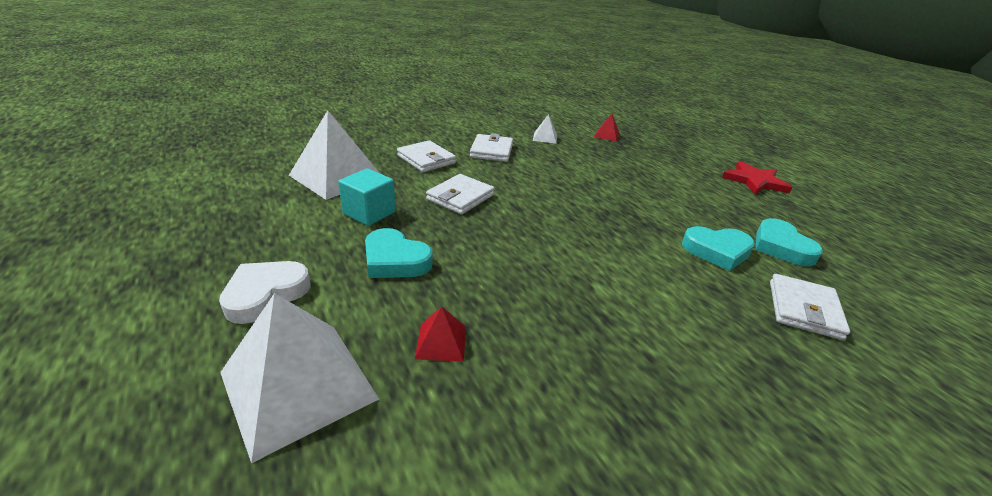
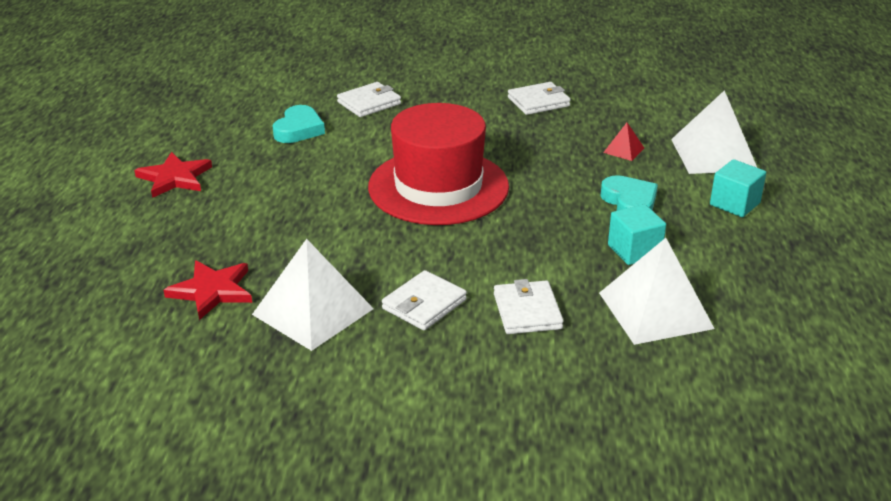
camera: 145 degrees left, 0 degrees up
(265, 294) = (734, 204): white heart -> turquoise cube
(460, 197) = (529, 244): white wallet -> white wallet (538, 102)
(545, 137) = (313, 311): white pyramid -> white pyramid, size x2.22
(583, 225) = (438, 187): none -> red hat
(607, 135) = (212, 291): red pyramid -> red star
(717, 251) = (358, 141): turquoise heart -> none

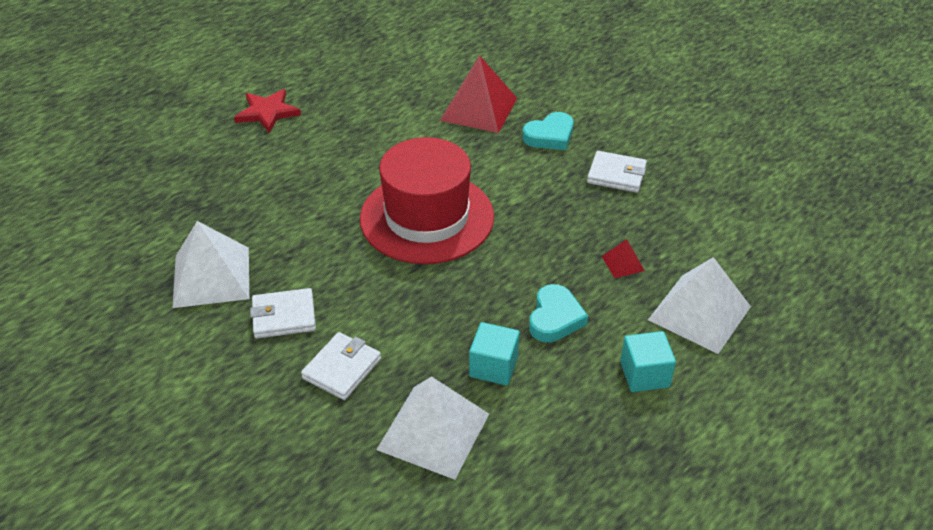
camera: 40 degrees right, 10 degrees up
(212, 291) = (177, 222): red star -> none
(299, 129) = (397, 110): turquoise heart -> turquoise heart (550, 136)
(369, 103) = (479, 109): white wallet -> red pyramid

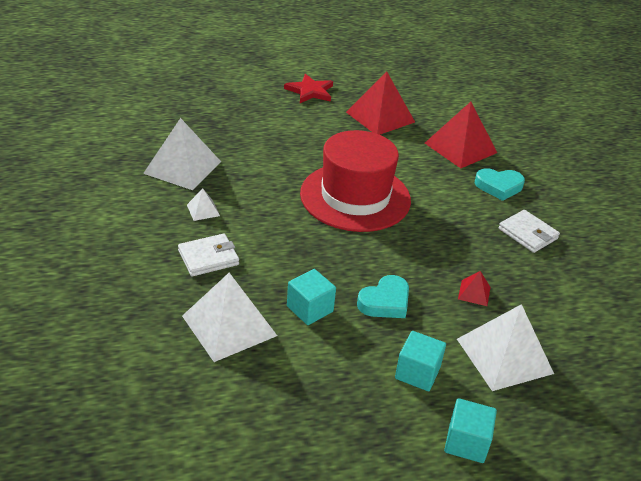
camera: 30 degrees right, 5 degrees down
(284, 316) = (203, 210): white wallet -> white pyramid
(369, 110) = (380, 117): none -> red pyramid
(739, 416) = (466, 442): none -> turquoise cube

